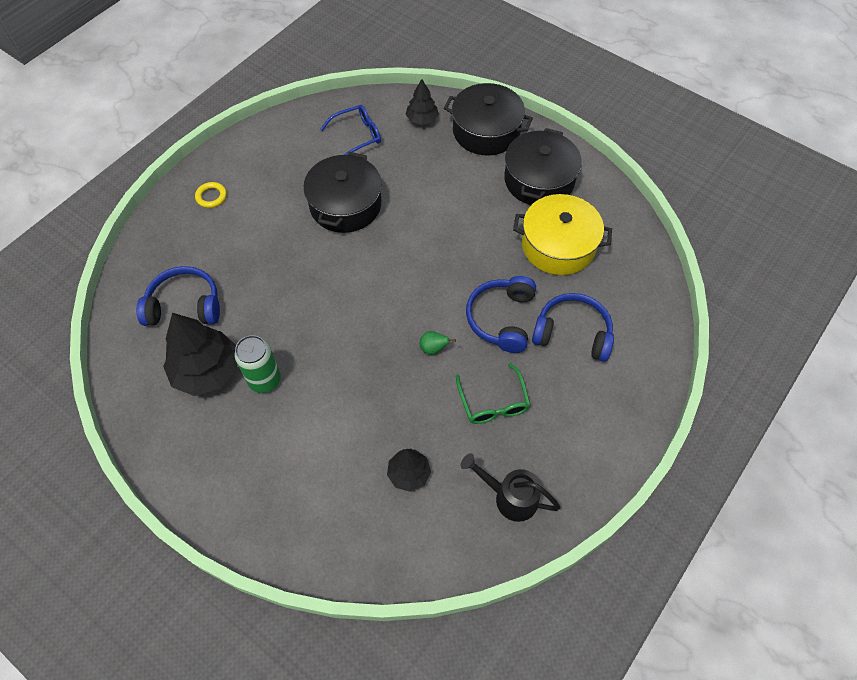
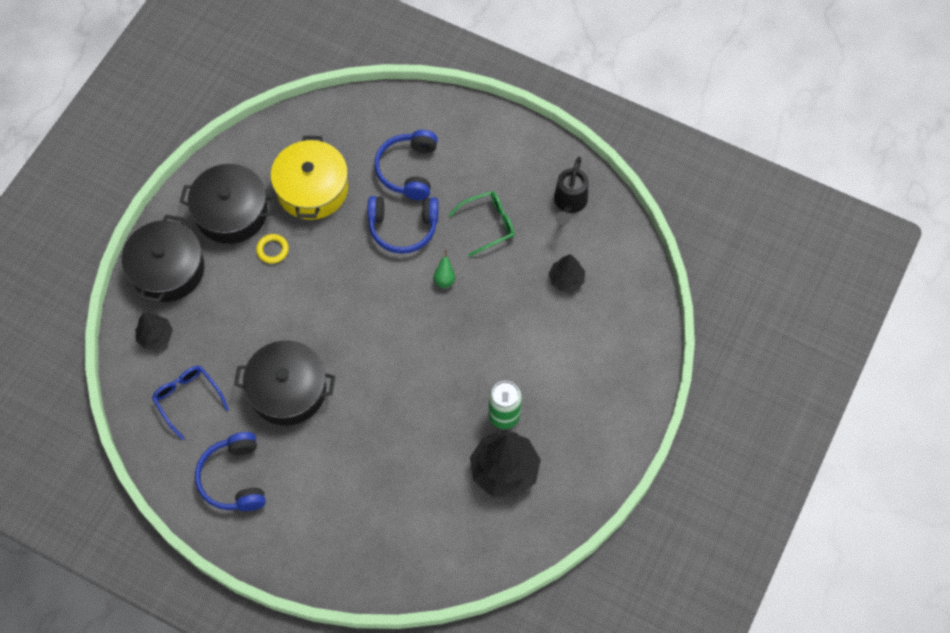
camera: 100 degrees left, 5 degrees up
(184, 305) = (437, 514): blue headphones -> blue headphones (234, 478)
(211, 197) = (294, 532): yellow ring -> yellow ring (272, 250)

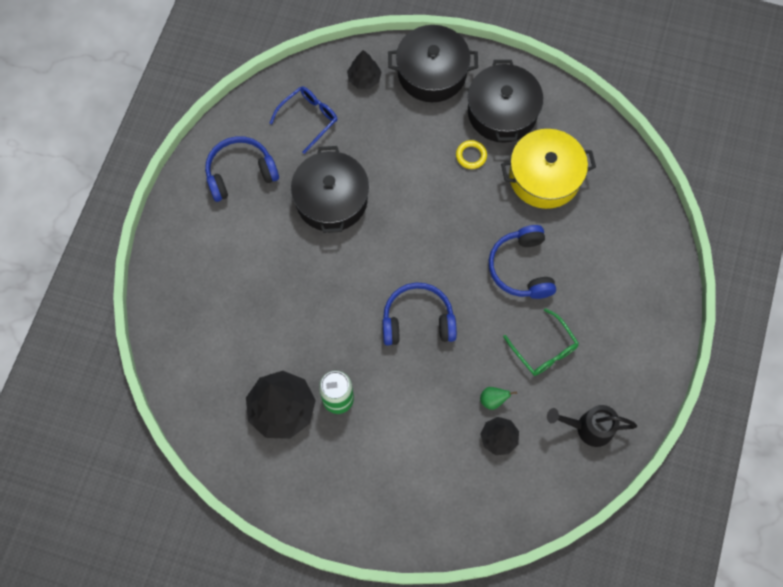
camera: 80 degrees right, 5 degrees up
(408, 170) = (587, 261): blue headphones -> blue headphones (418, 320)
(444, 279) = (473, 317): green pear -> green pear (493, 400)

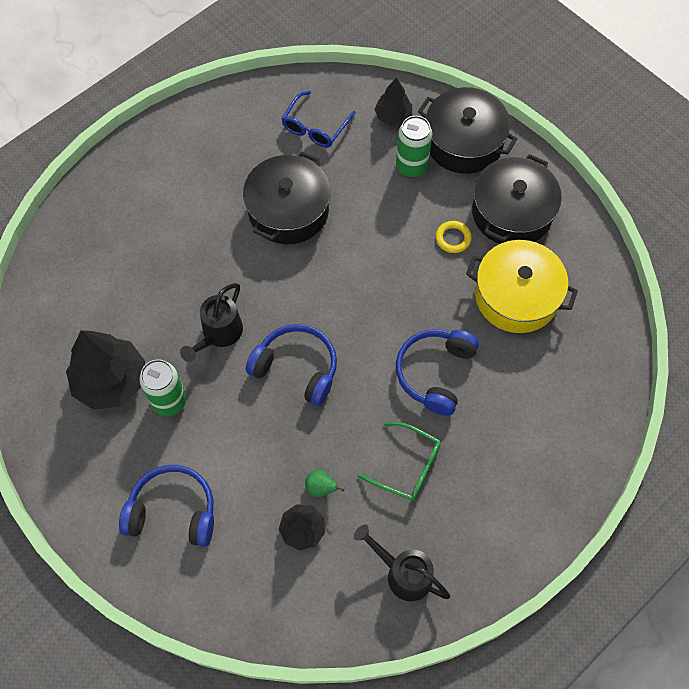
camera: 30 degrees right, 5 degrees down
(240, 173) = (219, 144): blue headphones -> blue headphones (173, 511)
(308, 119) = (315, 127): blue glasses -> blue glasses turned 135 degrees clockwise
(342, 326) = (219, 334): none -> black watering can
(404, 114) = (411, 167): none -> green can
(544, 349) = (407, 466): green glasses -> green glasses turned 60 degrees counterclockwise

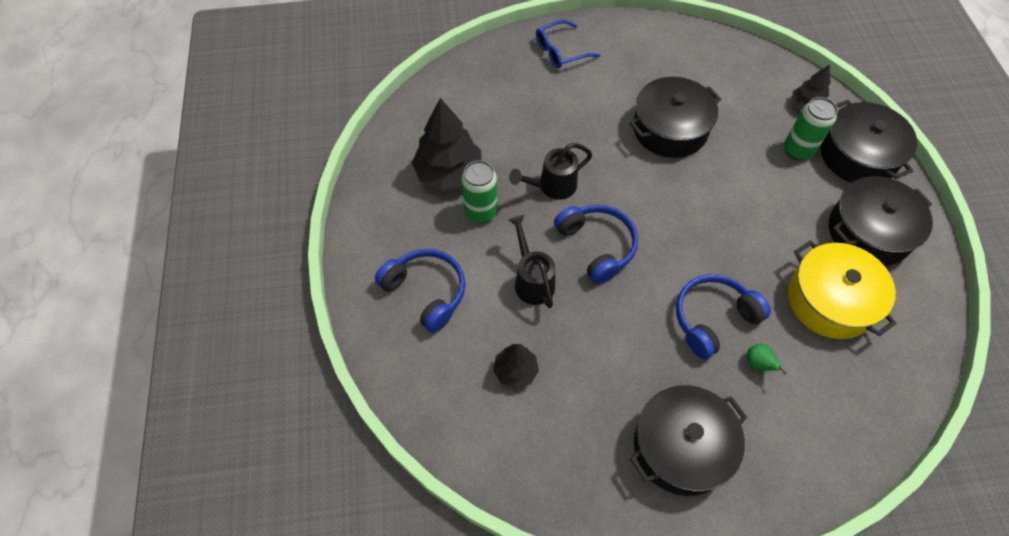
camera: 35 degrees right, 5 degrees down
(315, 127) = (733, 82): blue glasses -> blue glasses (561, 51)
(321, 488) = (553, 348): green pear -> green pear (758, 364)
(403, 574) = (575, 463): black watering can -> black watering can (532, 280)
(407, 466) = (638, 377): green glasses -> none
(453, 238) = (799, 223): yellow ring -> none
(476, 502) = (681, 447): none -> black pot

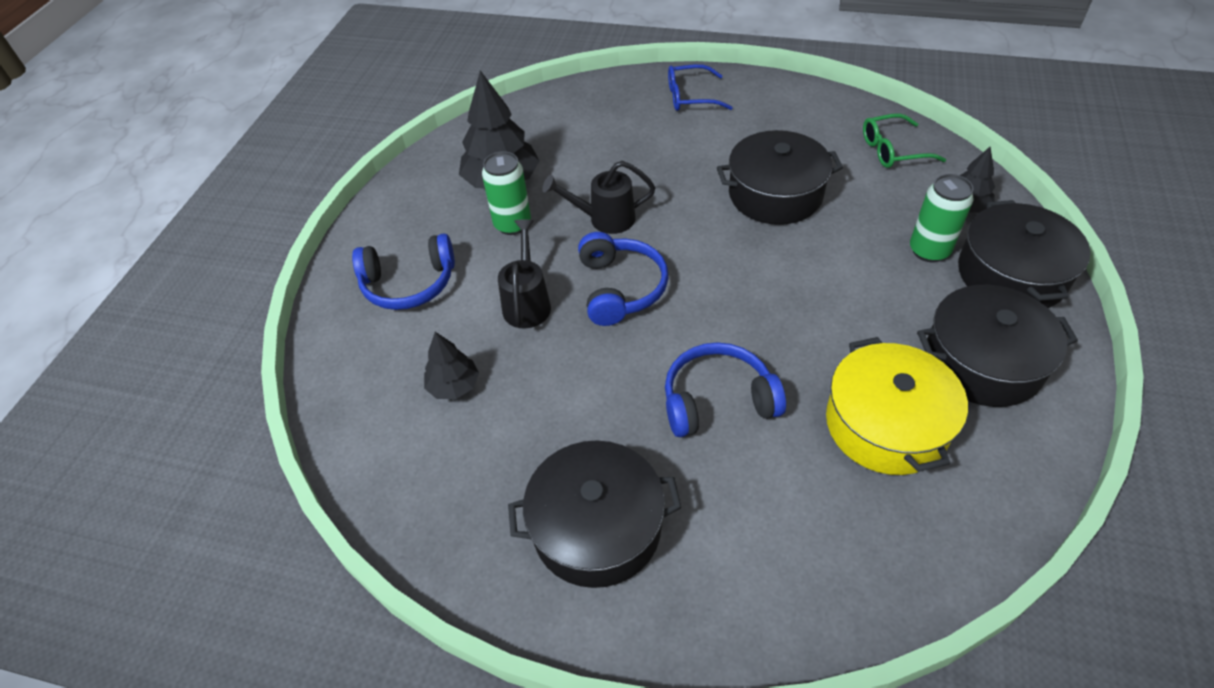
camera: 25 degrees right, 10 degrees down
(426, 292) = (409, 284): blue headphones -> blue headphones turned 105 degrees clockwise
(735, 67) = (893, 150): none -> green glasses
(758, 364) = (748, 467): green pear -> none

